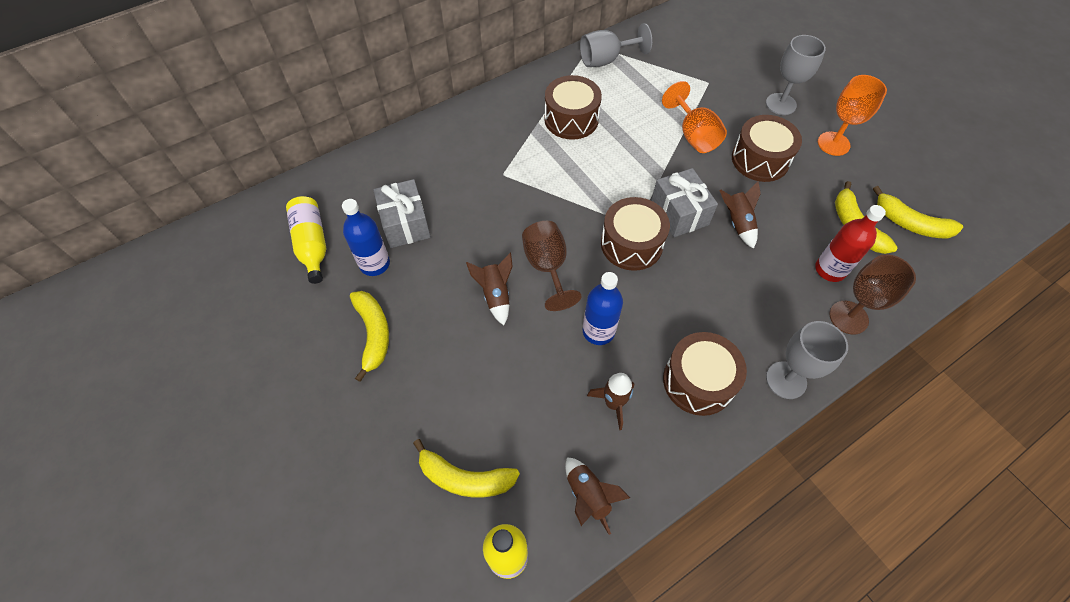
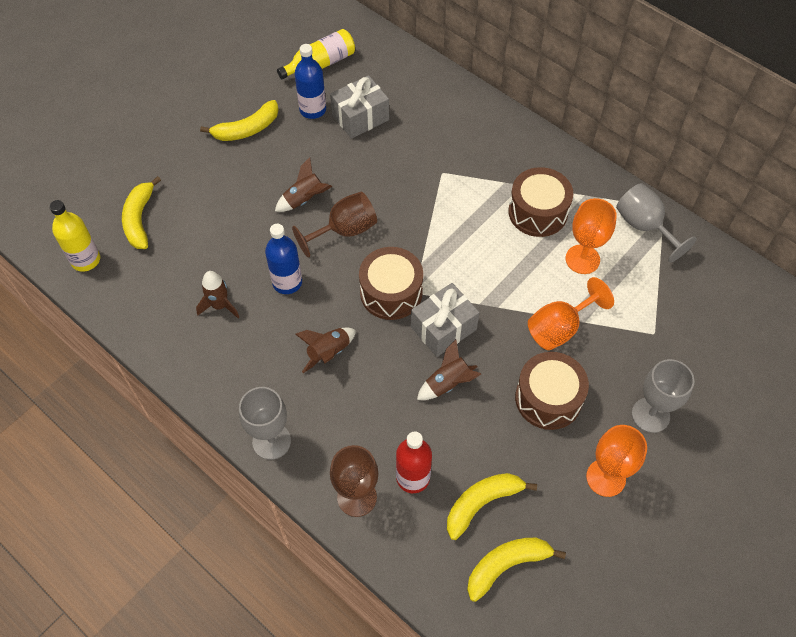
camera: 75 degrees right, 0 degrees up
(588, 496) = (138, 302): brown rocket -> brown rocket (328, 353)
(628, 104) = (582, 259): none -> orange goblet
(698, 381) = (254, 368): brown drum -> none
(910, 223) = (506, 565): yellow banana -> yellow banana turned 45 degrees clockwise

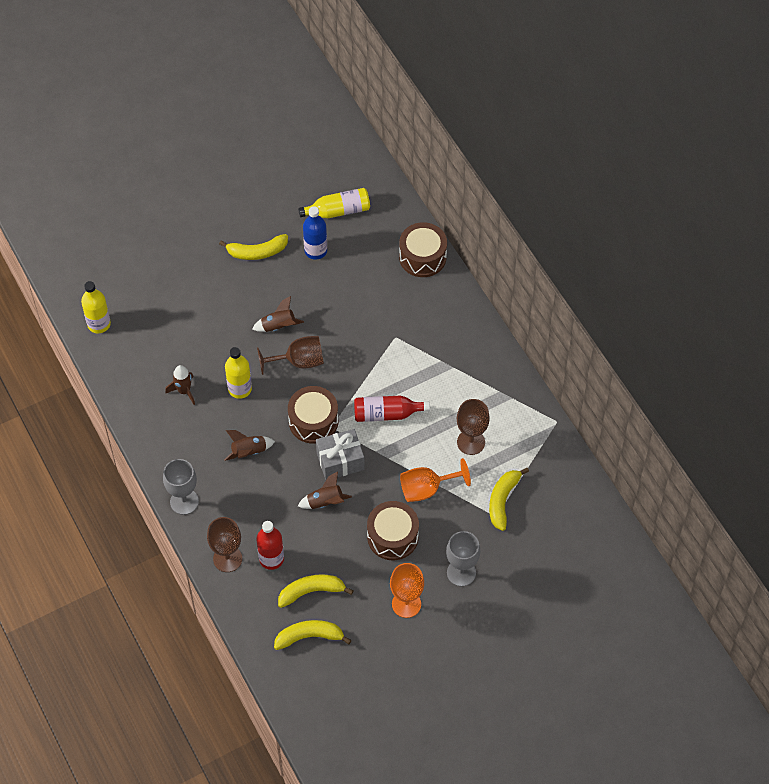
camera: 20 degrees right, 0 degrees up
(140, 219) = (149, 303): yellow banana -> yellow banana (503, 500)
(287, 282) = (240, 389): blue bottle -> yellow bottle
(360, 117) = (351, 269): grey gift -> none
(472, 257) = (386, 414): none -> red bottle
(538, 212) = (455, 393): brown drum -> brown drum (422, 257)
(582, 259) = (471, 442): orange goblet -> brown goblet
(644, 226) = (533, 432): grey goblet -> none

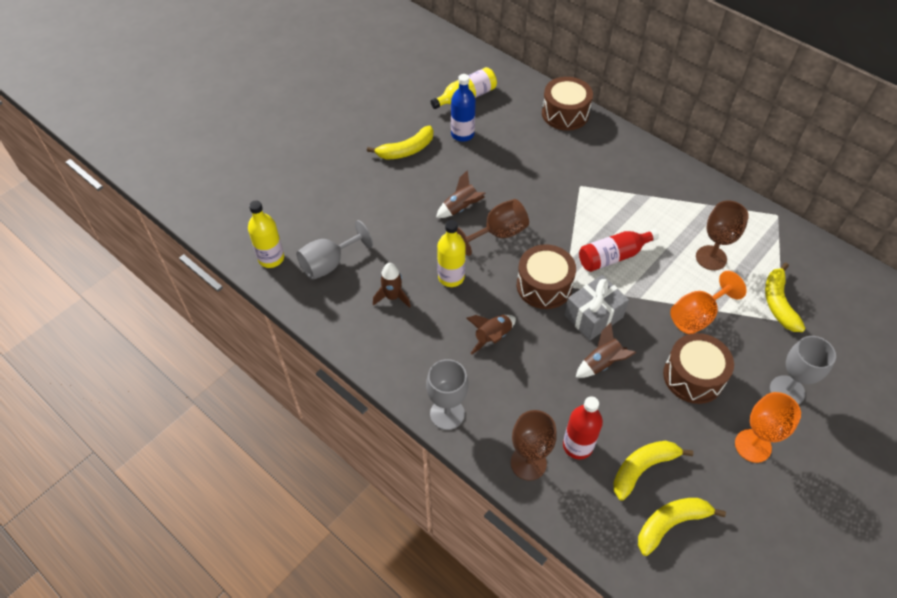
camera: 20 degrees left, 5 degrees down
(144, 344) = (329, 264): none -> grey goblet

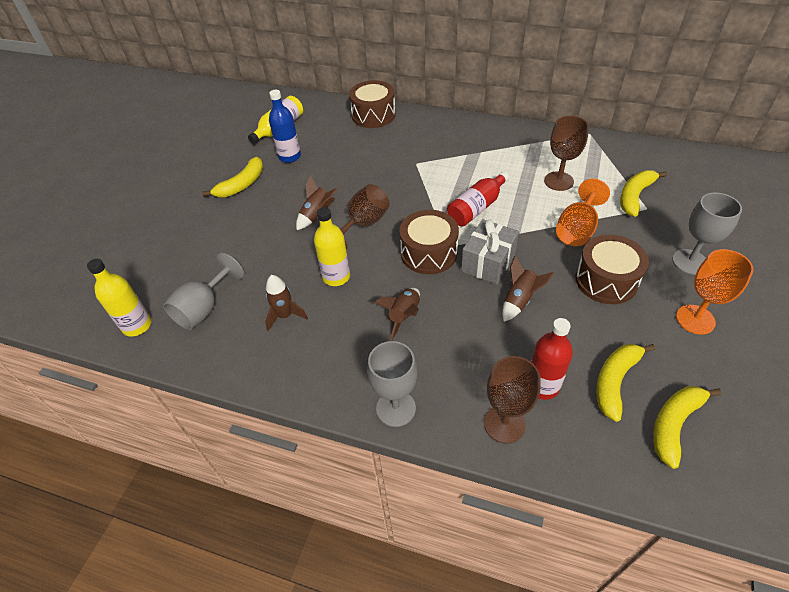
camera: 20 degrees left, 5 degrees down
(778, 303) = (635, 196): yellow banana -> yellow banana turned 60 degrees clockwise

